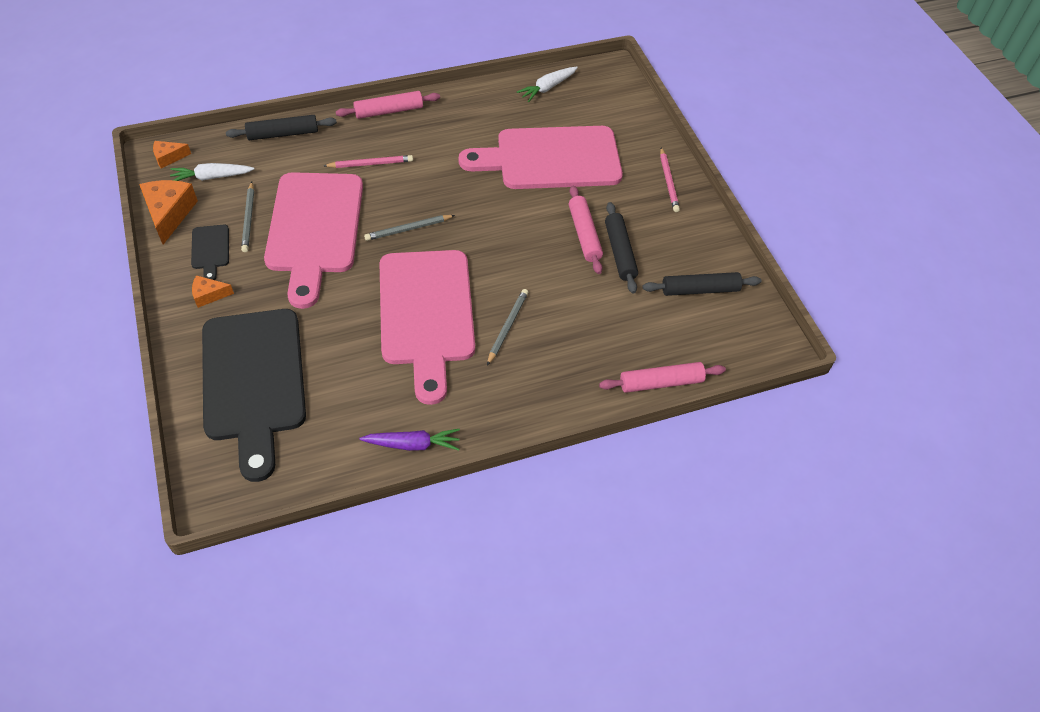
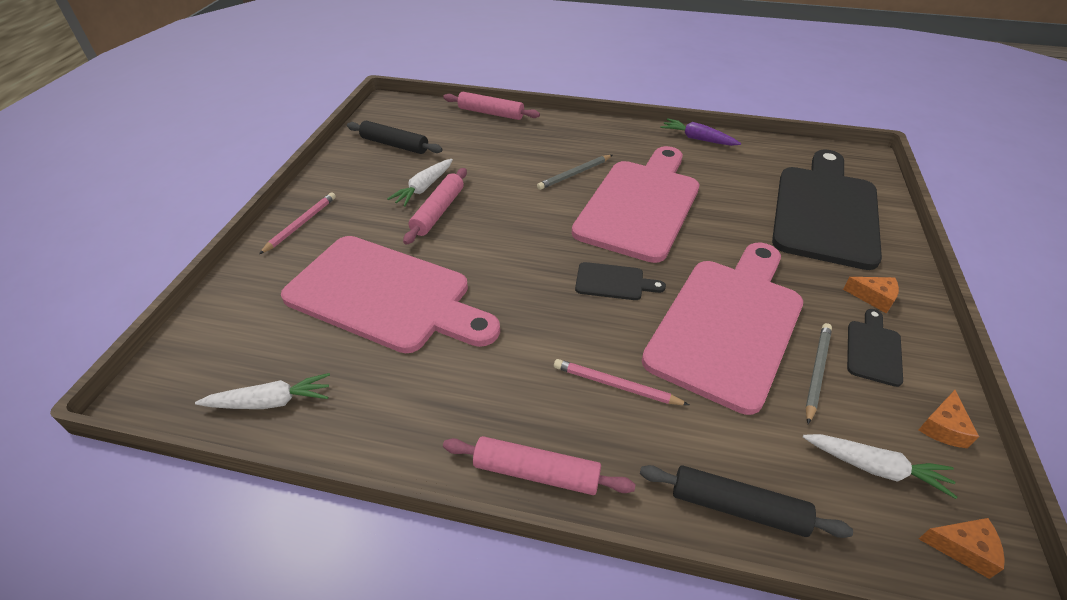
camera: 145 degrees left, 10 degrees down
(169, 214) = (943, 427): orange cheese -> orange cheese, size x0.55
(408, 229) = (613, 282): grey pencil -> black cutting board
(620, 252) = (424, 188): black rolling pin -> white carrot

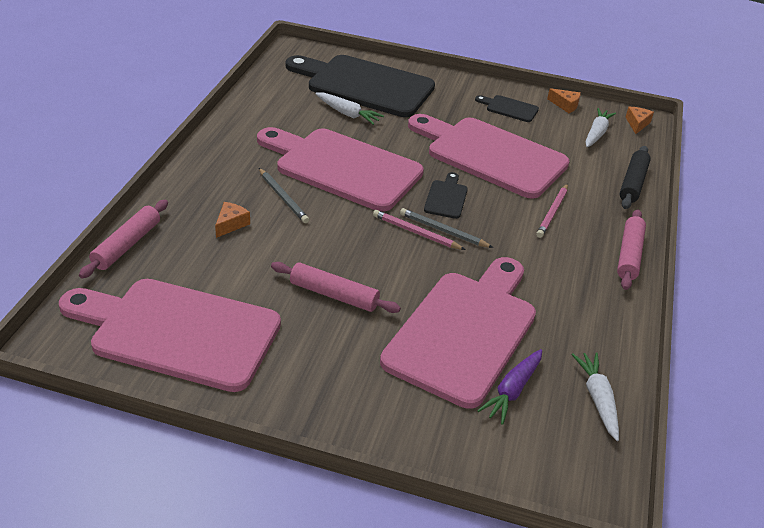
camera: 90 degrees left, 5 degrees down
(301, 224) = (342, 409): pink pencil -> pink pencil (416, 232)
(395, 145) = (178, 332): black rolling pin -> pink cutting board
(424, 188) = (286, 305): white carrot -> white carrot (347, 114)
(698, 139) = (239, 117): purple carrot -> purple carrot (512, 391)
(817, 372) = (530, 133): grey pencil -> grey pencil (443, 231)
(873, 297) = (462, 94): orange cheese -> orange cheese (231, 224)

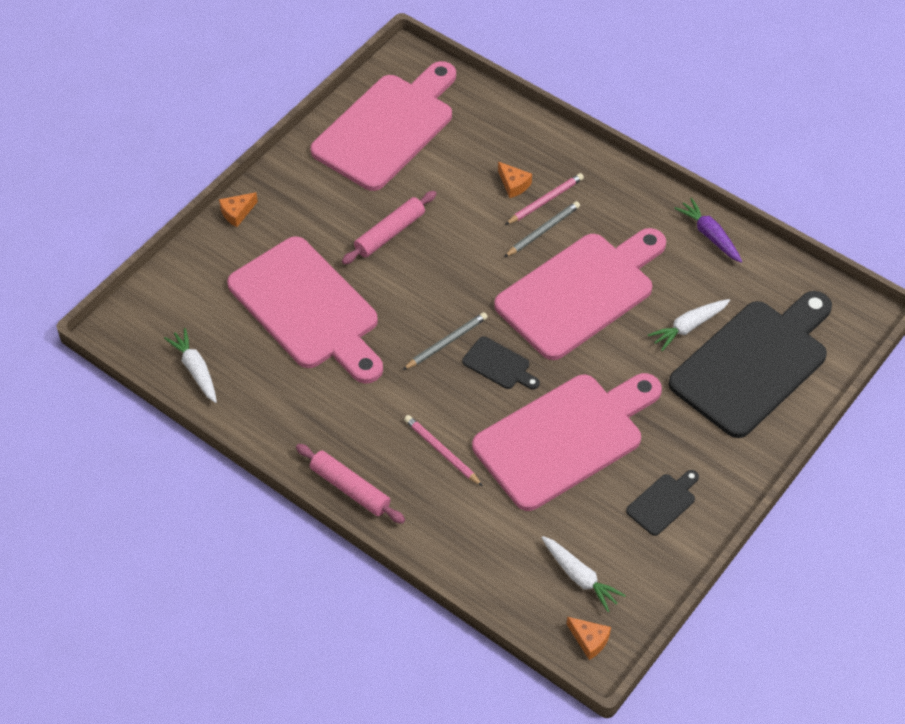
camera: 115 degrees right, 15 degrees up
(127, 245) = (508, 112): pink rolling pin -> none
(283, 197) = (543, 231): grey pencil -> grey pencil turned 150 degrees clockwise
(416, 232) = (451, 319): pink pencil -> pink pencil (545, 201)
(512, 391) = (231, 316): purple carrot -> purple carrot (709, 235)
(565, 105) = (656, 574): orange cheese -> orange cheese (237, 213)
(597, 399) = (195, 370): white carrot -> white carrot turned 135 degrees counterclockwise
(632, 183) = (466, 561): black rolling pin -> none

